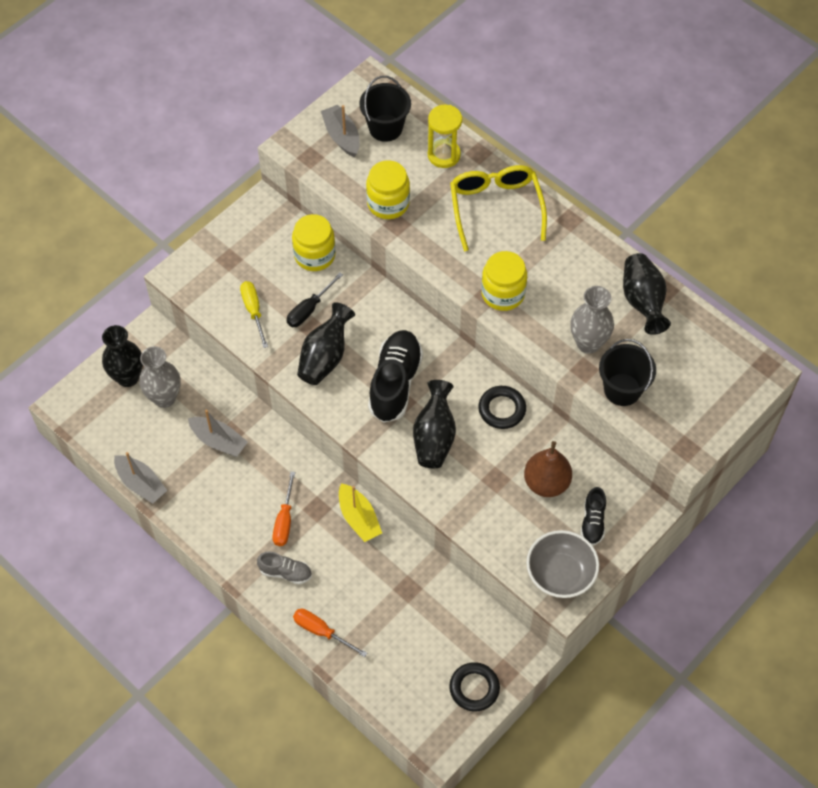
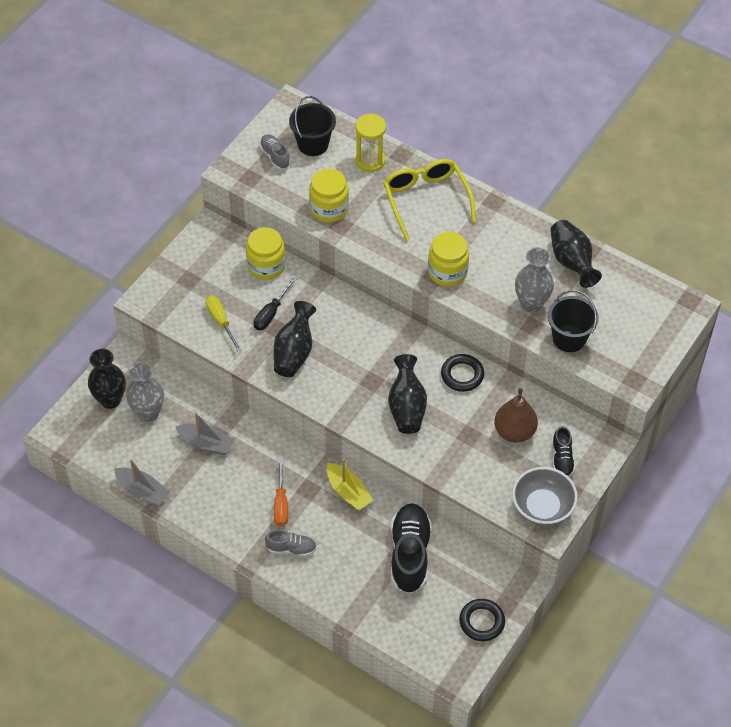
camera: 10 degrees left, 5 degrees down
(321, 631) = (334, 594): orange screwdriver -> none
(342, 136) = (275, 156): grey boat -> grey shoe
(395, 383) = (362, 366): black shoe -> black shoe (410, 554)

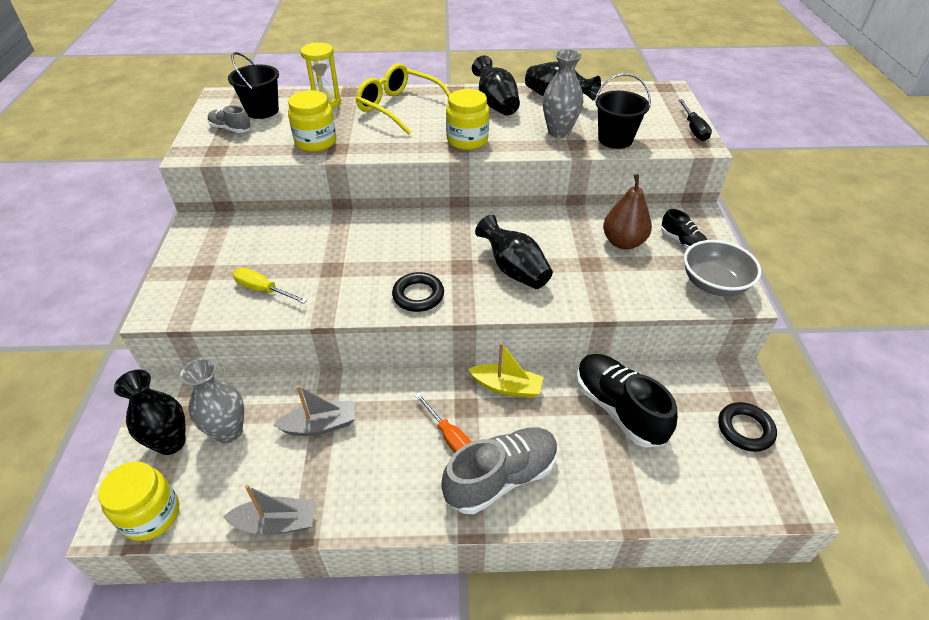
camera: 35 degrees left, 10 degrees down
(266, 266) = (278, 228): yellow jar -> yellow jar (151, 515)
(271, 313) = (313, 260): black screwdriver -> black screwdriver (693, 129)
(291, 548) = (501, 478): grey shoe -> grey shoe, size x1.92
(294, 352) = (364, 279): black vase -> black vase (495, 104)
(462, 375) = (535, 225): black ring -> black ring (418, 295)

